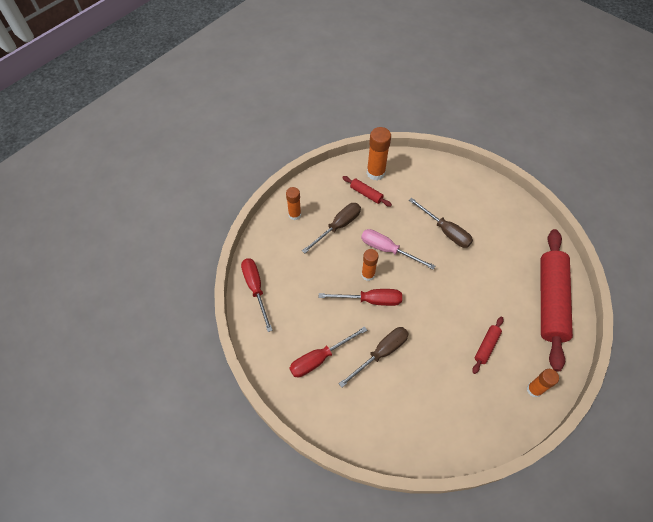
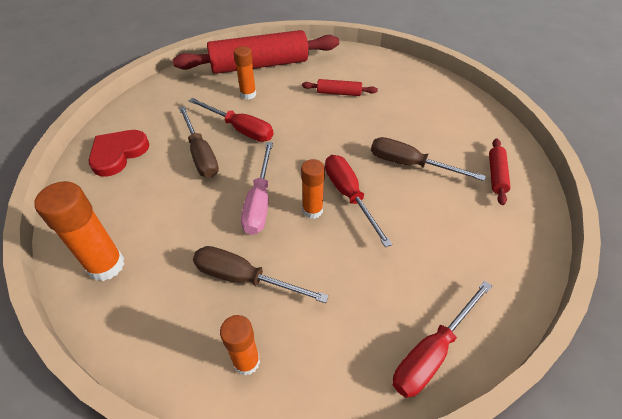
camera: 115 degrees left, 10 degrees down
(320, 358) = (465, 218): red screwdriver -> red screwdriver (240, 129)
(366, 194) = (159, 263): red rolling pin -> red rolling pin (496, 175)
(445, 231) = (201, 154): brown screwdriver -> brown screwdriver turned 135 degrees clockwise
(464, 188) = (118, 154): none -> red heart
(534, 390) = (359, 61): orange glue stick -> orange glue stick (248, 94)

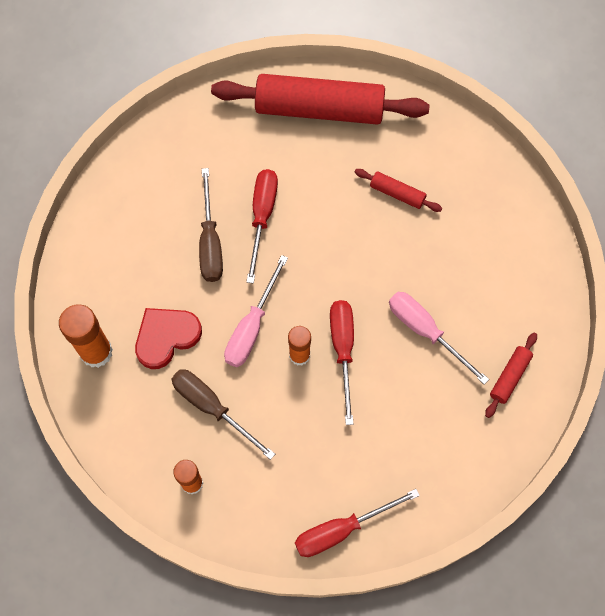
camera: 20 degrees right, 20 degrees up
(118, 154) = (125, 212): red heart -> red heart (166, 337)
(240, 129) = (262, 217): red screwdriver -> red screwdriver turned 135 degrees counterclockwise
(248, 94) = (288, 161): orange glue stick -> none
(410, 164) = (425, 331): brown screwdriver -> pink screwdriver

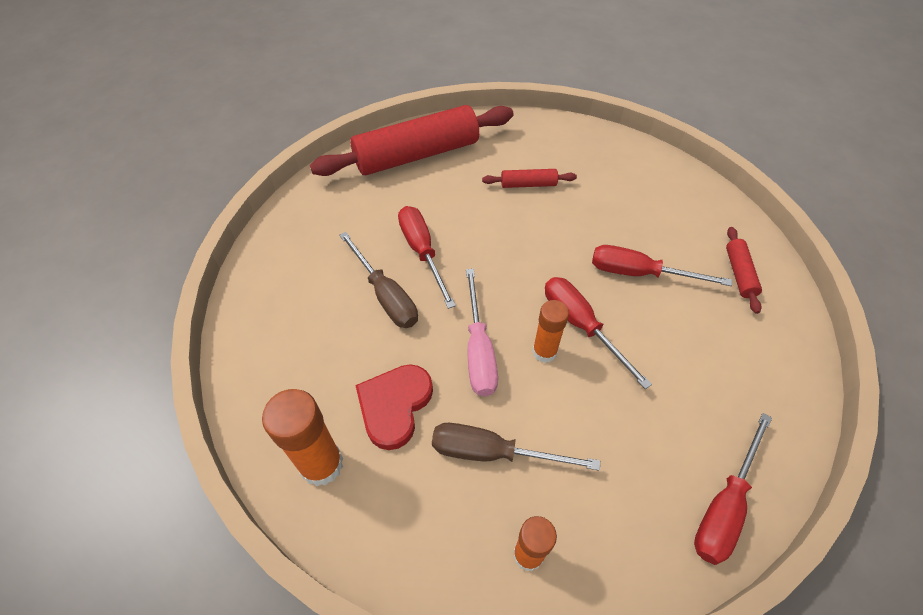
camera: 30 degrees left, 15 degrees down
(425, 331) = (640, 273): pink screwdriver -> red screwdriver

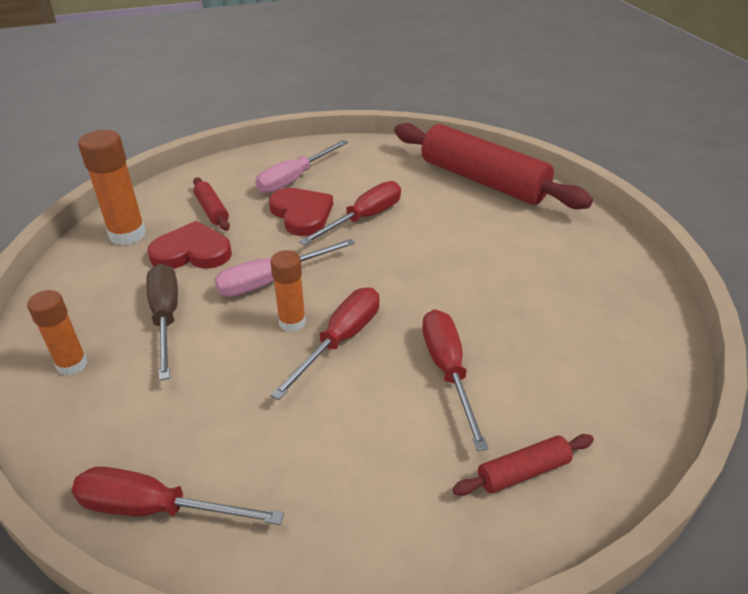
camera: 65 degrees right, 15 degrees down
(316, 281) = (294, 179): none -> pink screwdriver
(385, 295) = (301, 214): brown screwdriver -> red heart
(528, 184) = (511, 256): red rolling pin -> red rolling pin (212, 210)

